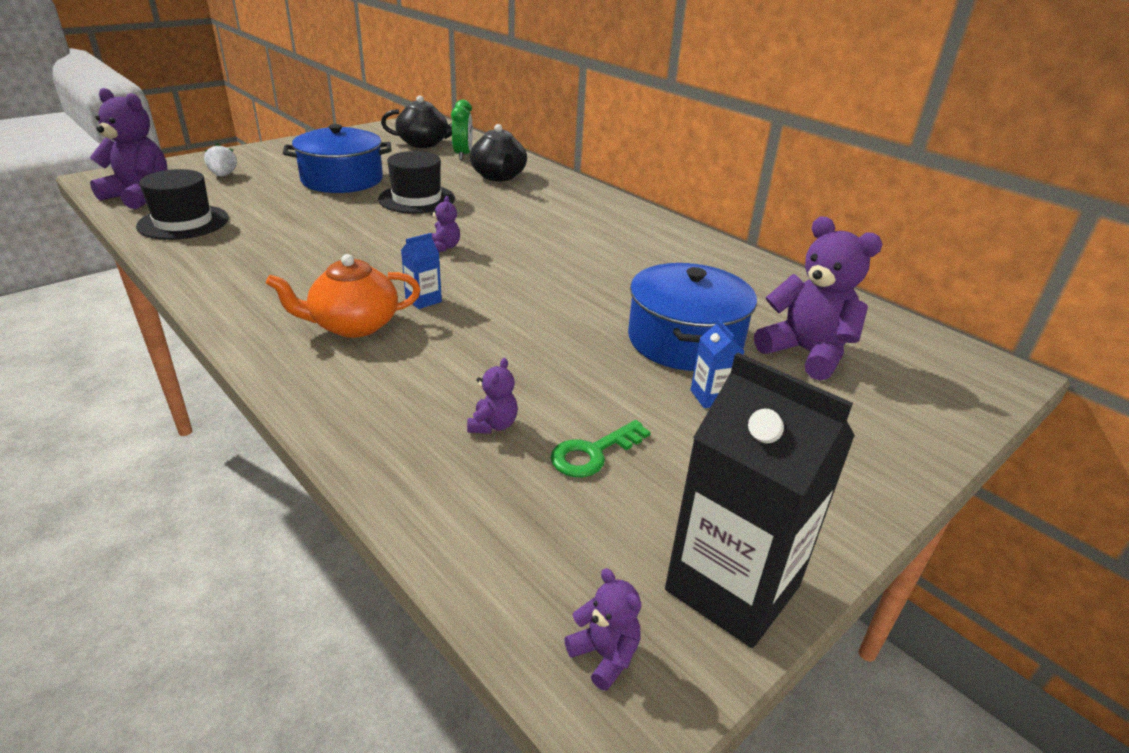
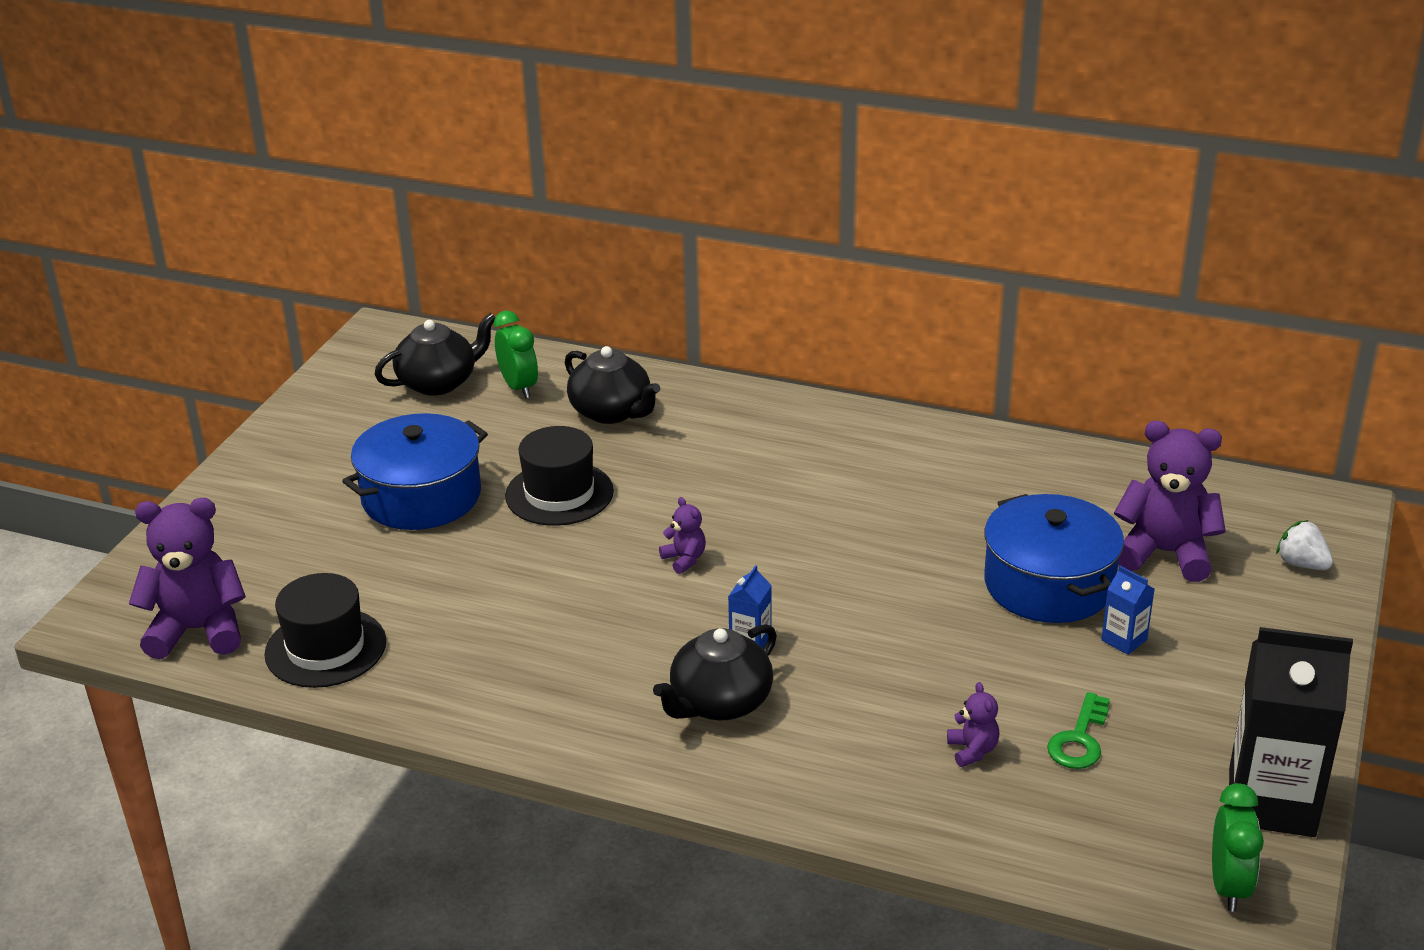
camera: 25 degrees left, 0 degrees up
(223, 175) = (252, 551): white strawberry -> white strawberry (1301, 564)
(353, 325) = (719, 702): orange teapot -> black teapot
(604, 655) = (1229, 886): purple teddy bear -> green clock

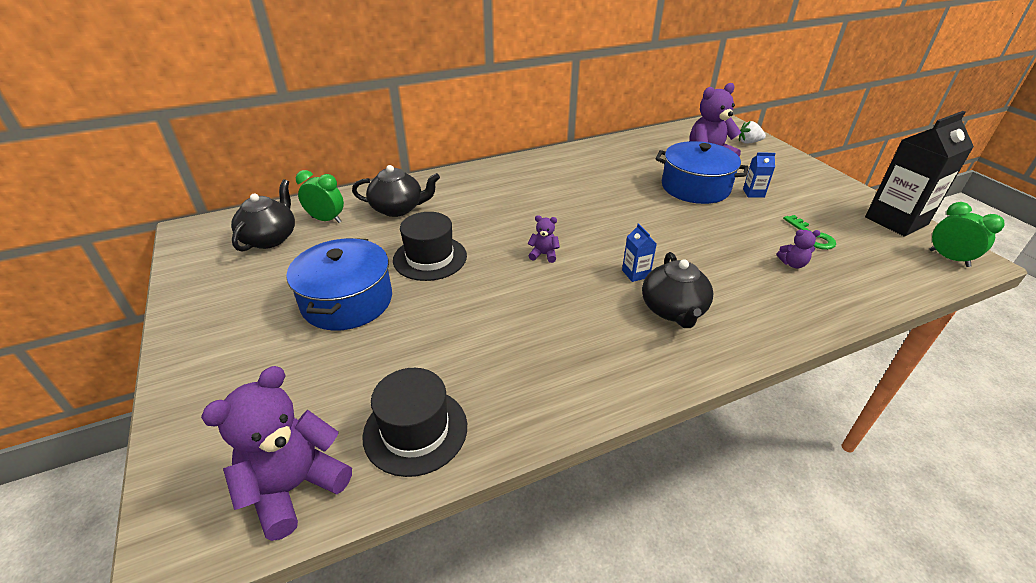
camera: 45 degrees left, 5 degrees up
(972, 750) = (792, 264): purple teddy bear -> purple teddy bear turned 150 degrees clockwise

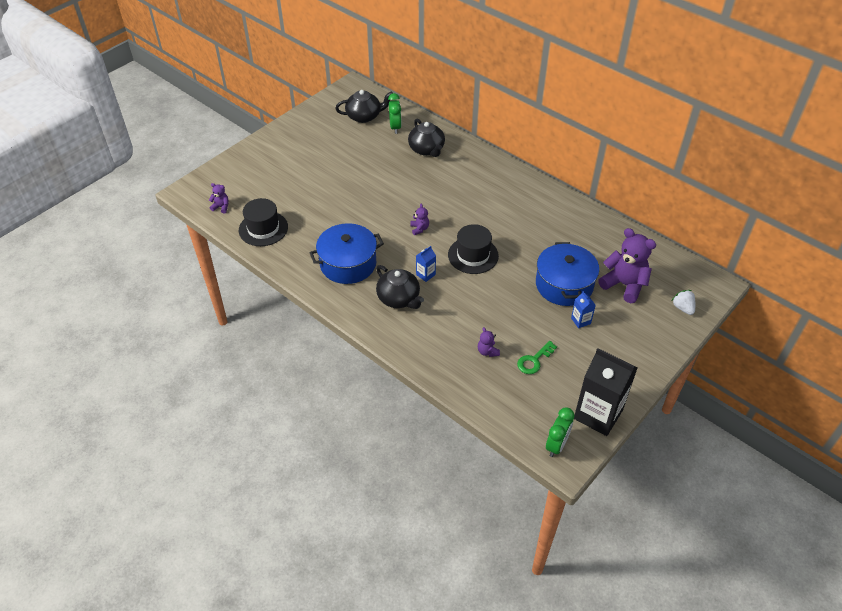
camera: 65 degrees right, 10 degrees up
(294, 487) = (221, 207): purple teddy bear -> purple teddy bear, size x0.46
(347, 301) = (331, 169): blue pot -> blue pot (348, 263)
(430, 258) = (385, 183): black hat -> black hat (473, 255)
(673, 310) = (399, 298): black teapot -> black teapot turned 105 degrees counterclockwise

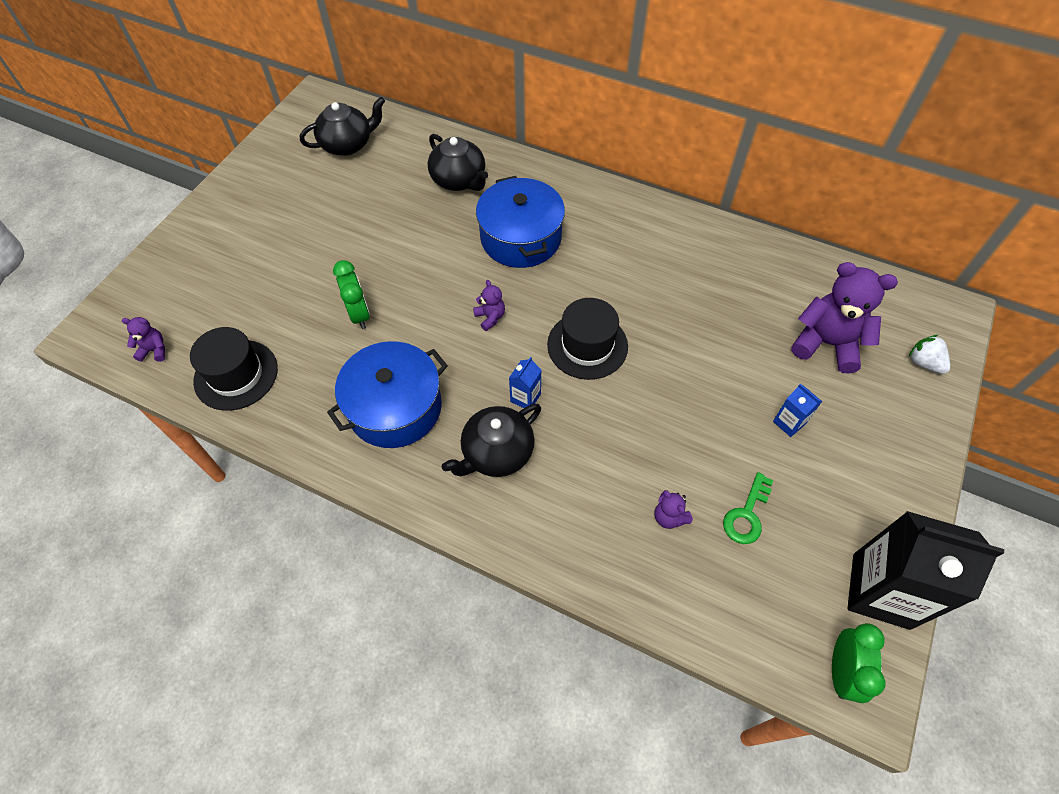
camera: 15 degrees left, 10 degrees up
(395, 127) = (400, 153): green clock -> green clock (359, 314)
(399, 298) = (496, 453): black teapot -> black teapot turned 105 degrees clockwise
(564, 285) = (740, 365): blue pot -> blue pot (520, 238)

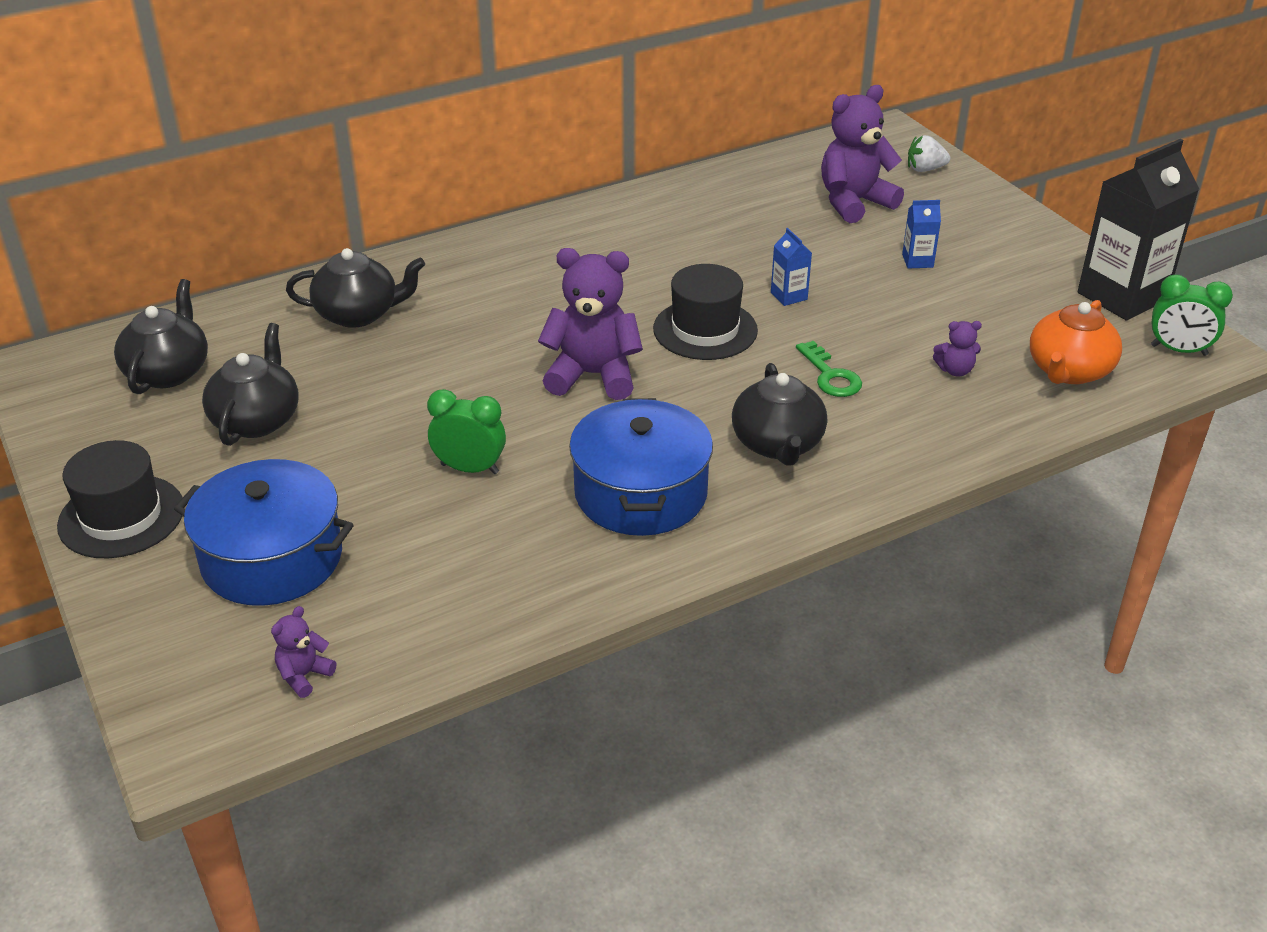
camera: 55 degrees left, 20 degrees down
(236, 375) = (441, 608): black hat -> black hat (121, 516)
(335, 202) = (257, 420): none -> black teapot
(490, 317) = (593, 375): purple teddy bear -> purple teddy bear, size x2.17
(520, 238) = (506, 309): blue pot -> blue pot (272, 558)
(525, 398) = (727, 396): blue carton -> blue carton (789, 296)
(736, 597) = (1068, 371): none -> orange teapot
(747, 514) = (991, 327): green key -> green key (830, 375)
(841, 671) = (1178, 350): green clock -> green clock turned 150 degrees clockwise

